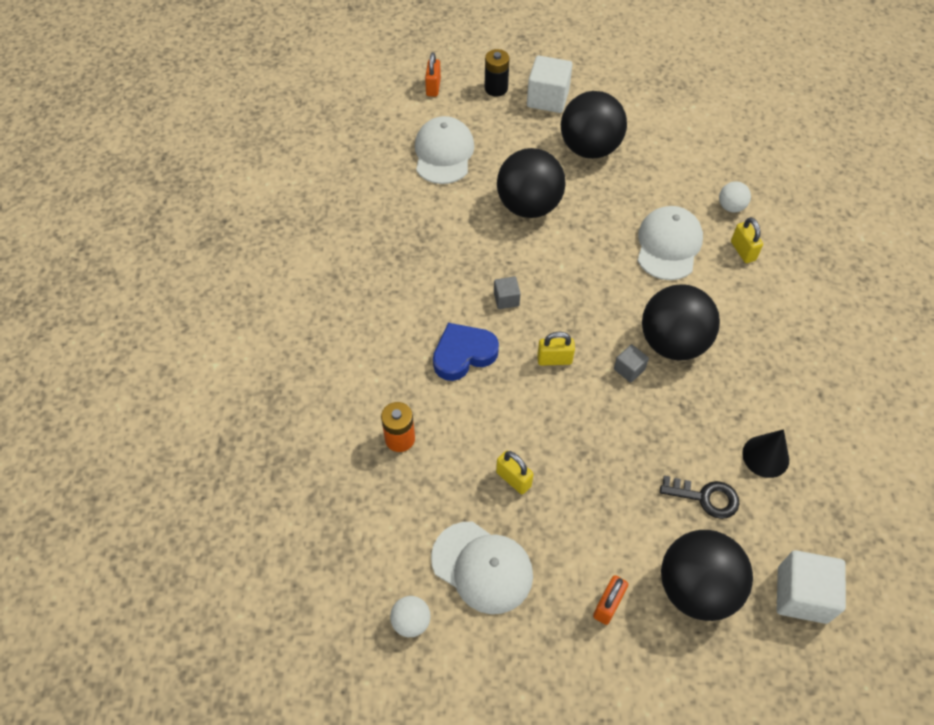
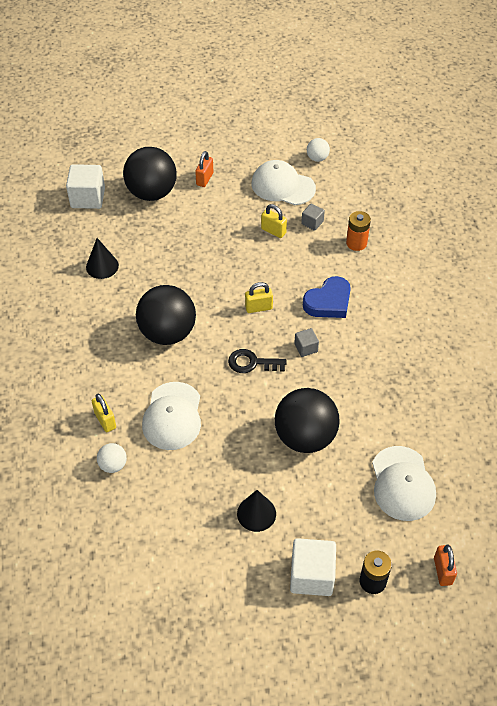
camera: 170 degrees right, 5 degrees down
(589, 148) = (256, 513): black ball -> black cone
(629, 369) = (201, 309): grey cube -> grey cube (312, 223)
(705, 497) = (145, 237): black key -> black key (252, 363)

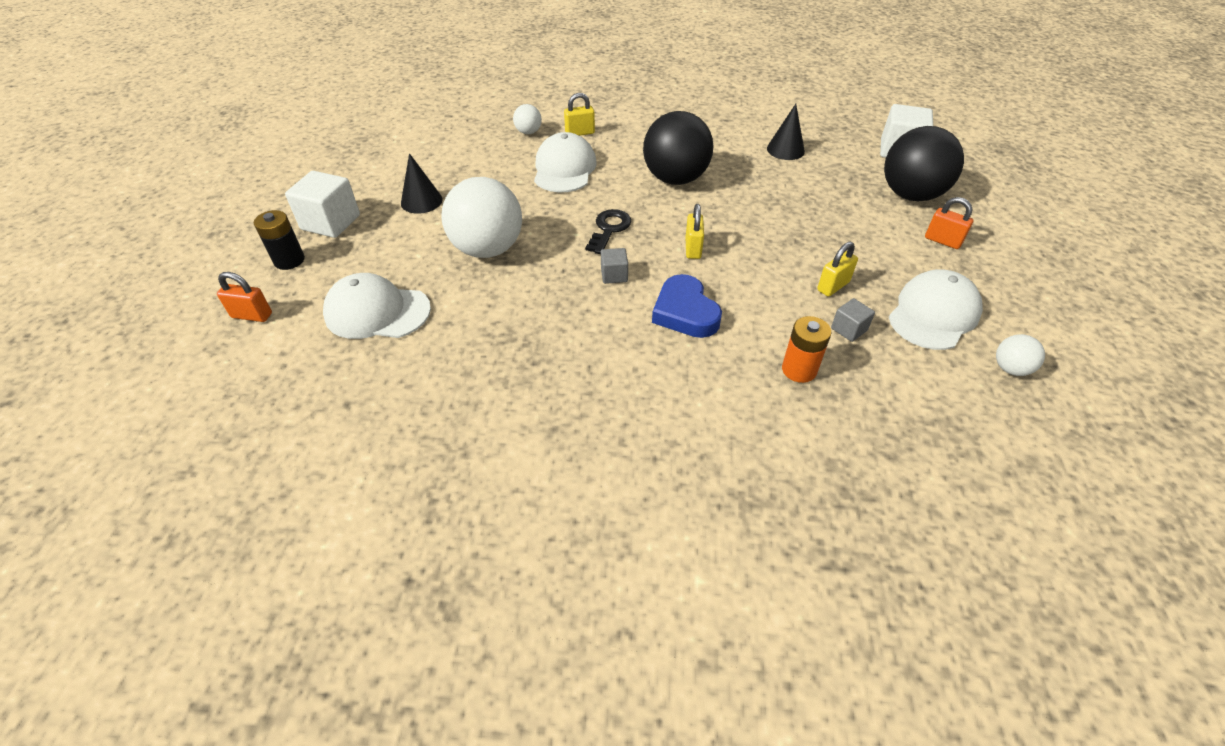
camera: 105 degrees right, 5 degrees down
(172, 416) = (564, 169): white cap -> white cap turned 75 degrees clockwise
(305, 437) = (487, 249): black ball -> white ball

